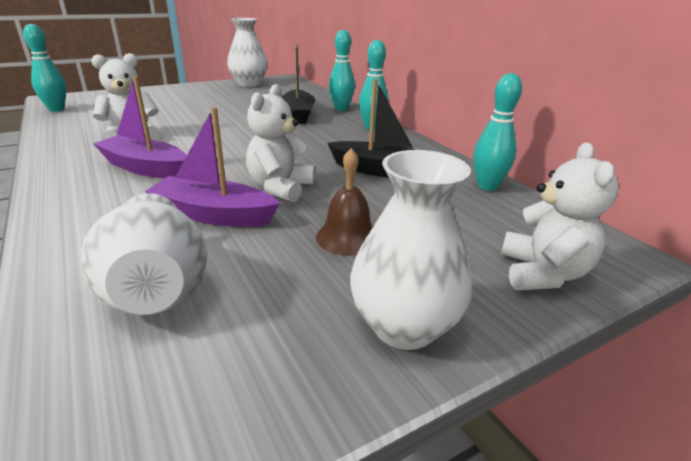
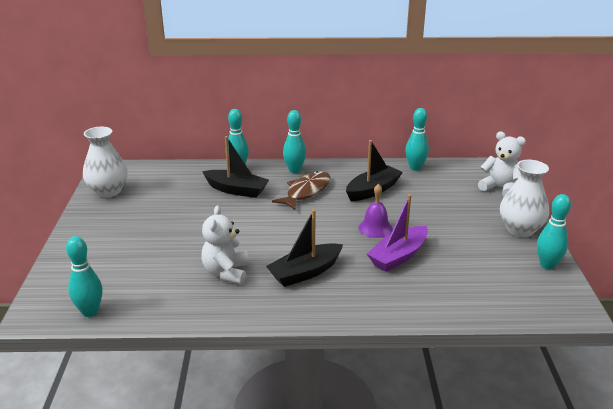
camera: 60 degrees left, 0 degrees up
(145, 168) = (305, 272): purple boat -> black boat
(157, 288) = (467, 282): white vase -> none
(276, 398) = (547, 265): none -> turquoise bowling pin
(280, 188) = (375, 228): white teddy bear -> purple bell
(330, 140) = (306, 191): none -> brown fish
(347, 237) = (447, 223): brown bell -> none

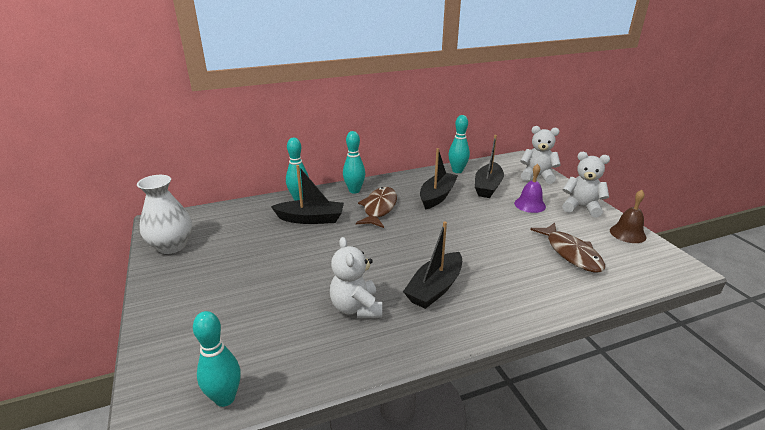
camera: 20 degrees left, 0 degrees up
(375, 228) = (465, 230): purple bell -> purple bell (530, 205)
(398, 256) = (506, 252): purple boat -> none
(434, 190) = (488, 187): none -> black boat
(465, 271) = (571, 253): none -> brown fish
(520, 230) = (581, 207): white vase -> white teddy bear
(547, 265) = (627, 233): turquoise bowling pin -> brown bell

